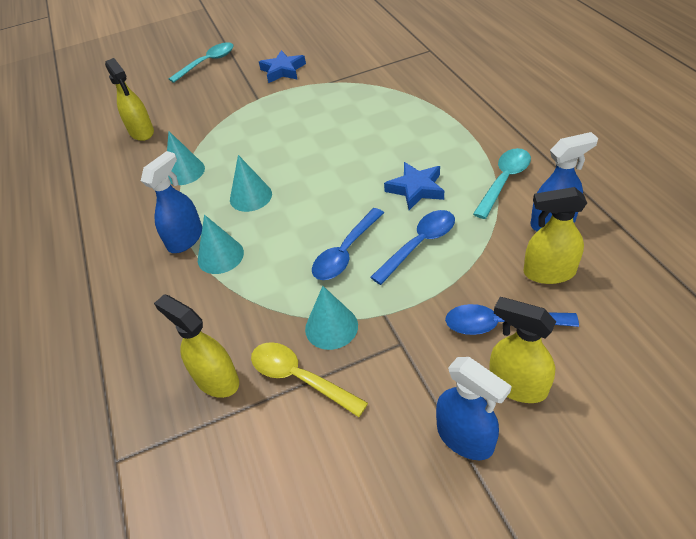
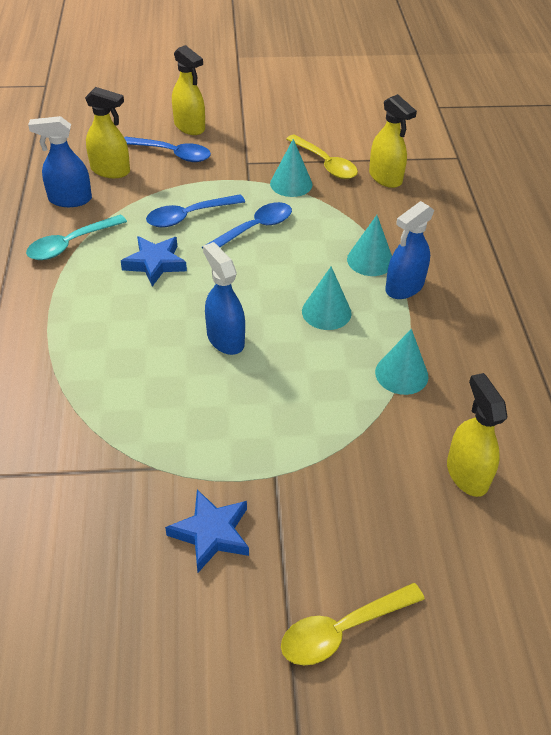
camera: 170 degrees left, 0 degrees up
(207, 63) = (342, 630): turquoise spoon -> yellow spoon
(465, 438) = (237, 116): blue spray bottle -> blue spray bottle (225, 339)

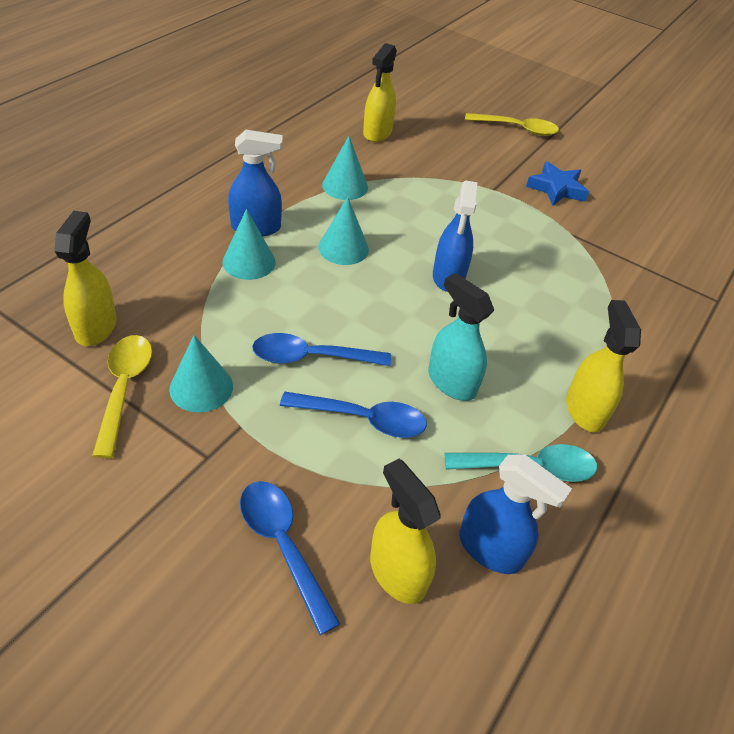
camera: 145 degrees left, 0 degrees up
(155, 263) = (451, 382): blue star -> turquoise spray bottle
(189, 127) = (198, 595): yellow spray bottle -> yellow spray bottle (584, 410)

